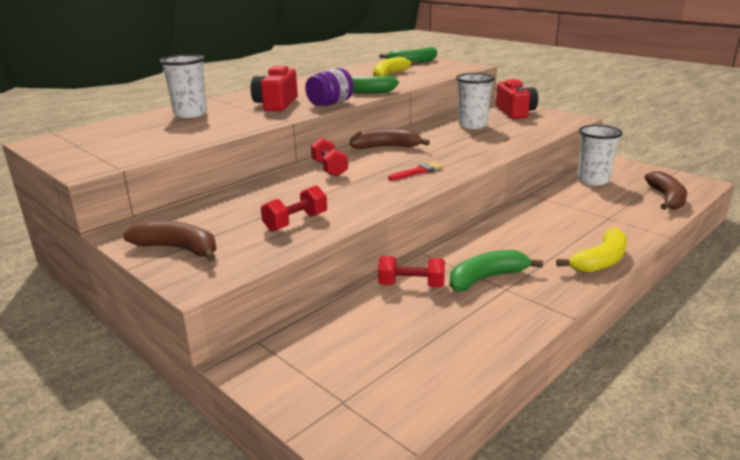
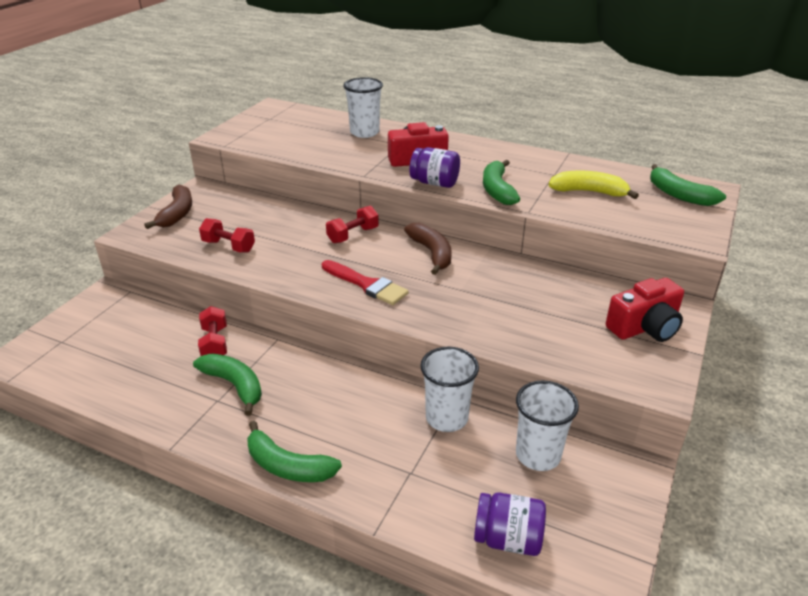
camera: 70 degrees right, 10 degrees up
(418, 171) = (366, 284): red brush -> red brush, size x1.52
(472, 125) = (553, 298): white cup -> white cup (446, 418)
(600, 261) = (288, 466): yellow banana -> green banana
(666, 198) = (508, 539): brown banana -> purple jar

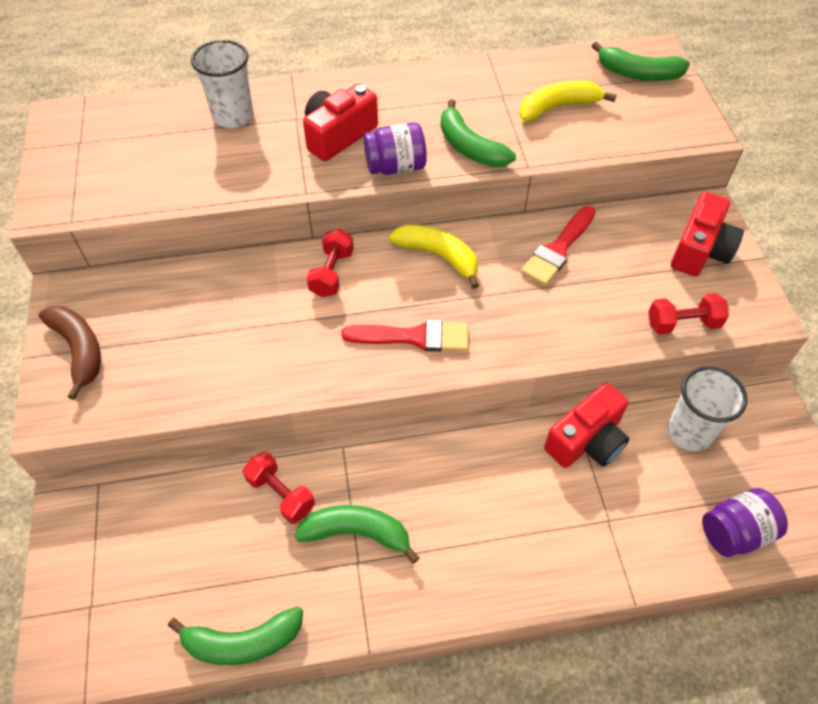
camera: 35 degrees left, 20 degrees up
(228, 246) = (204, 367): red dumbbell -> red dumbbell (682, 324)
(288, 466) = (500, 589): green banana -> green banana (242, 642)
(431, 253) = (438, 256): brown banana -> yellow banana
(446, 418) = (587, 440): white cup -> red camera
(524, 282) = (558, 249): none -> red brush

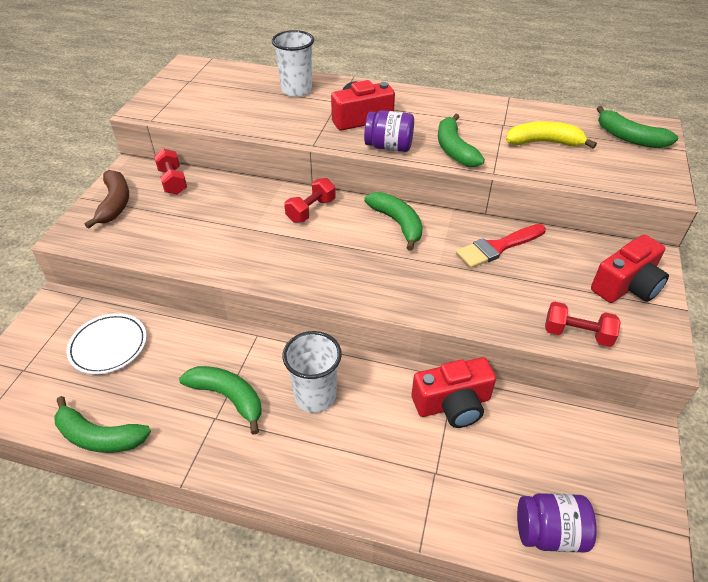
camera: 25 degrees right, 10 degrees down
(177, 532) = (108, 346): none -> white plate
(281, 494) = (193, 349): red dumbbell -> red dumbbell (173, 181)
(414, 337) = (343, 269): red brush -> none
(438, 256) = (397, 223): yellow banana -> green banana
(689, 432) = (551, 433): white cup -> white cup (315, 396)

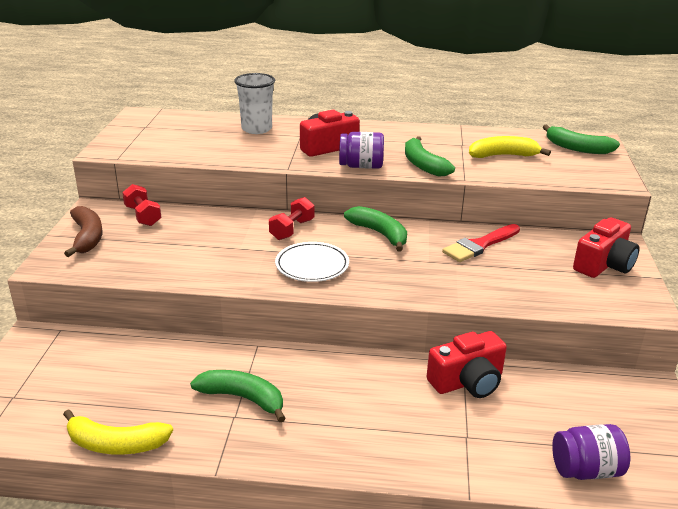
camera: 10 degrees left, 15 degrees down
(99, 436) = (115, 444): green banana -> yellow banana
(108, 346) = (102, 368): white plate -> white plate (312, 265)
(315, 396) = (331, 389): white cup -> none
(577, 334) = (571, 303): red dumbbell -> none

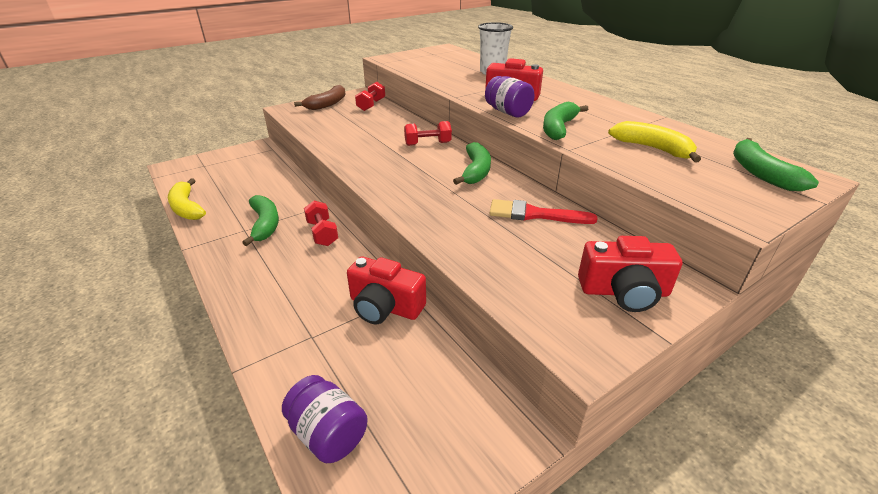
camera: 50 degrees right, 5 degrees up
(311, 368) = (322, 233): none -> red dumbbell
(312, 265) = (393, 167): white plate -> none

